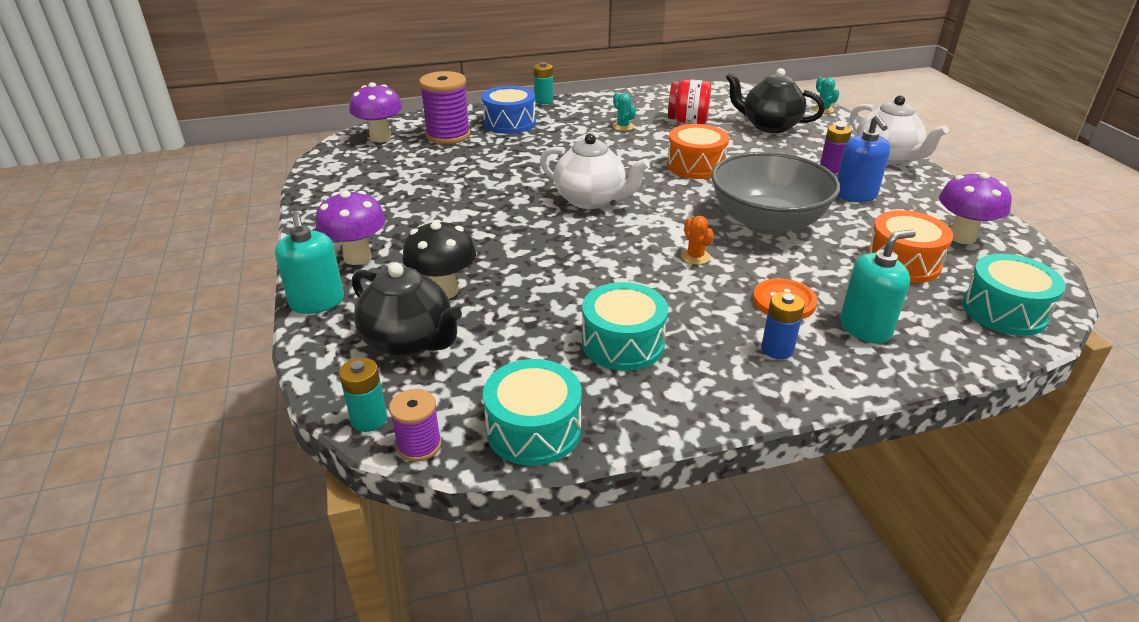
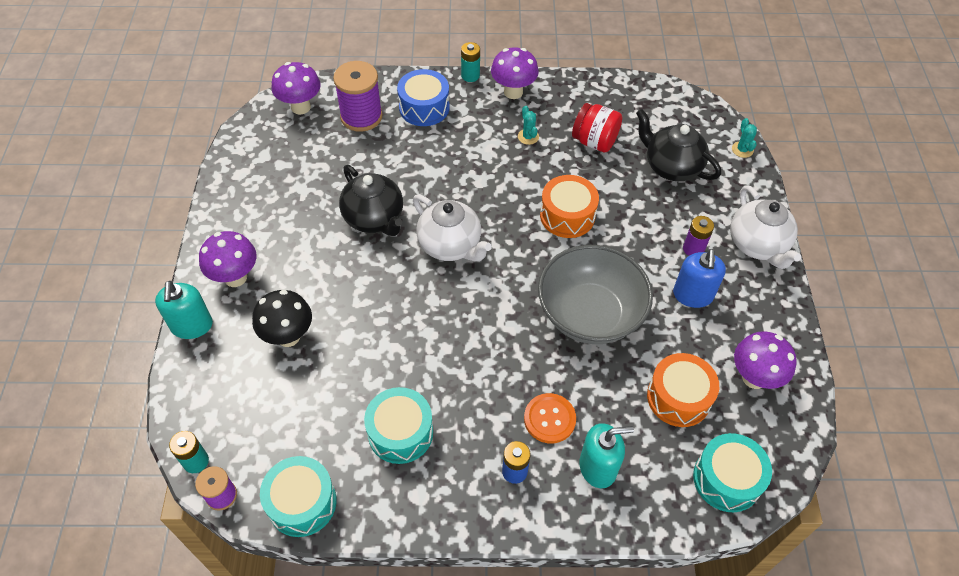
camera: 15 degrees right, 20 degrees up
(410, 342) = (246, 389): black teapot -> black teapot (374, 218)
(591, 104) = (513, 92): none -> purple mushroom
(695, 257) = (504, 345): orange cactus -> none

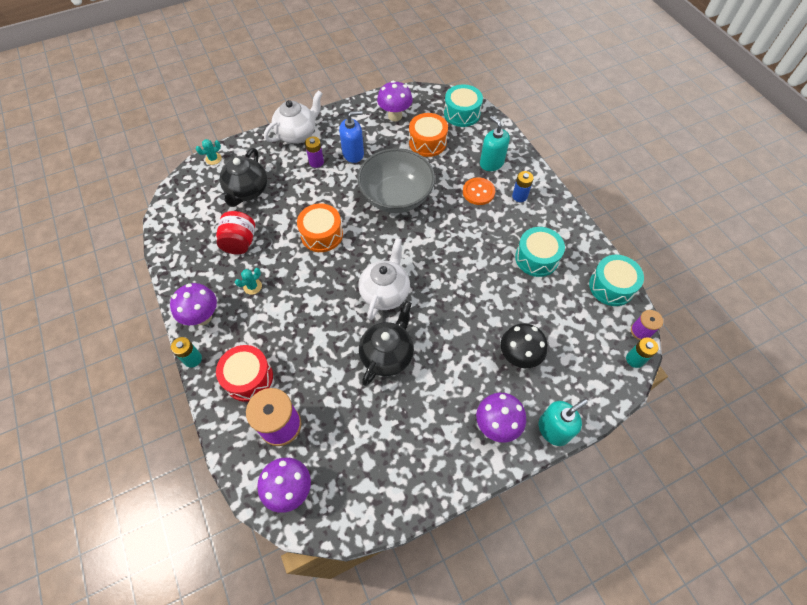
camera: 115 degrees left, 5 degrees up
(424, 108) = (248, 378): blue drum -> red drum

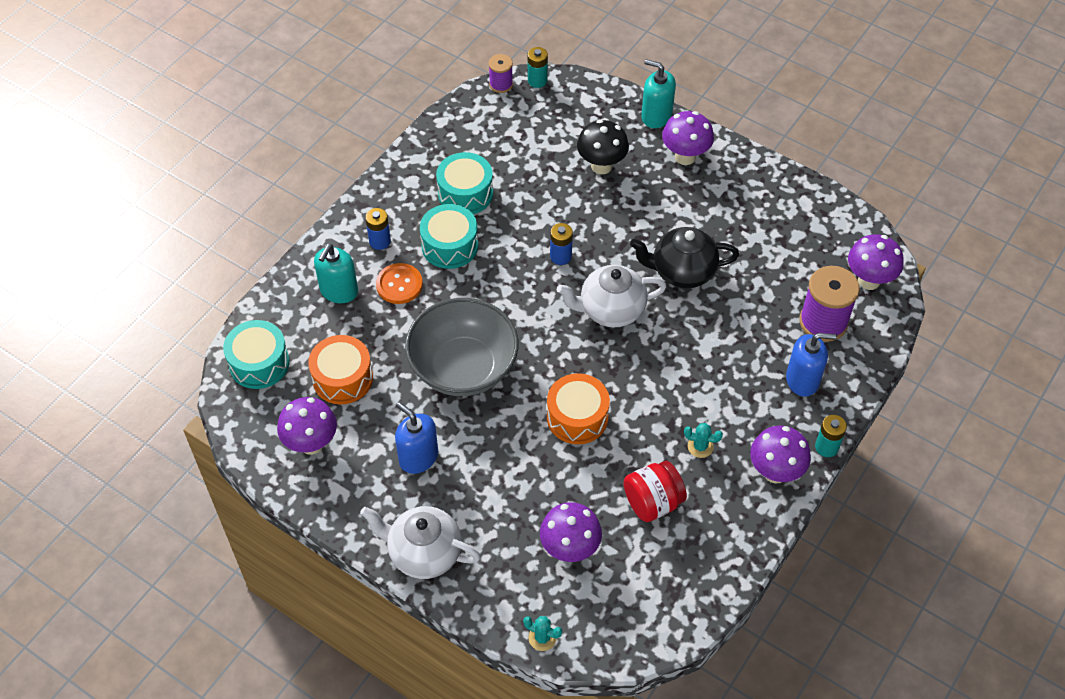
camera: 120 degrees left, 5 degrees down
(247, 191) = (570, 549): black teapot -> purple mushroom
(248, 378) = (802, 380): red drum -> blue soap dispenser
(316, 162) = (462, 494): purple battery -> none
(448, 287) = (560, 256): none -> blue battery
(611, 286) = (460, 120): turquoise drum -> turquoise drum (450, 245)

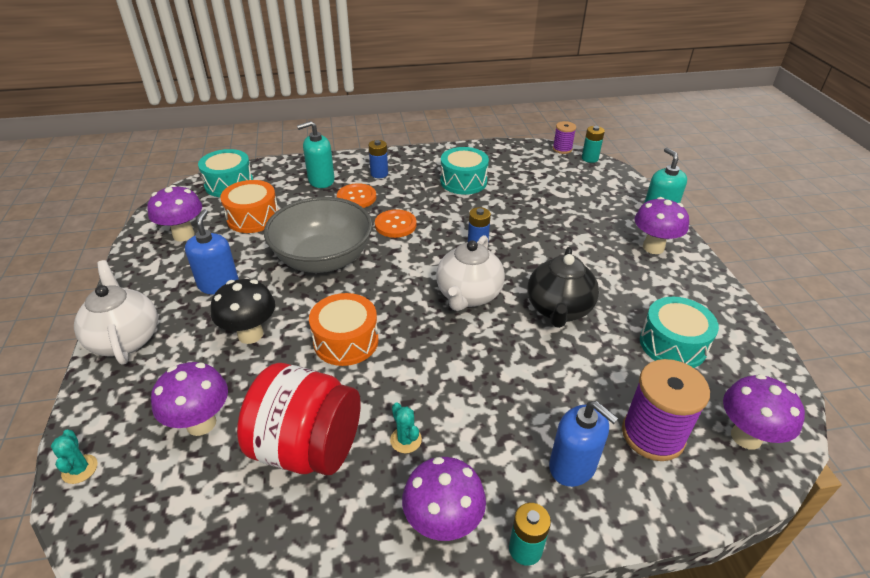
camera: 45 degrees right, 15 degrees down
(450, 245) = (415, 198): turquoise drum -> turquoise drum (672, 344)
(472, 288) = (395, 225): none -> orange button
(601, 166) = (577, 217): black mushroom -> black mushroom (250, 334)
(610, 310) = (468, 296): white teapot -> white teapot turned 105 degrees counterclockwise
(652, 502) = (307, 447): red jar -> red jar, size x1.54
(682, 272) = (558, 310): black teapot -> black teapot turned 120 degrees counterclockwise

